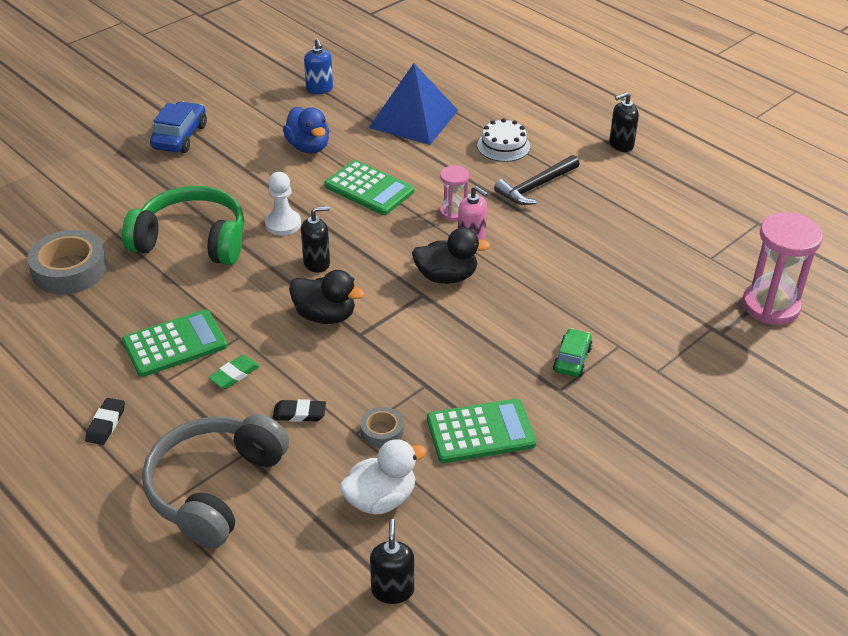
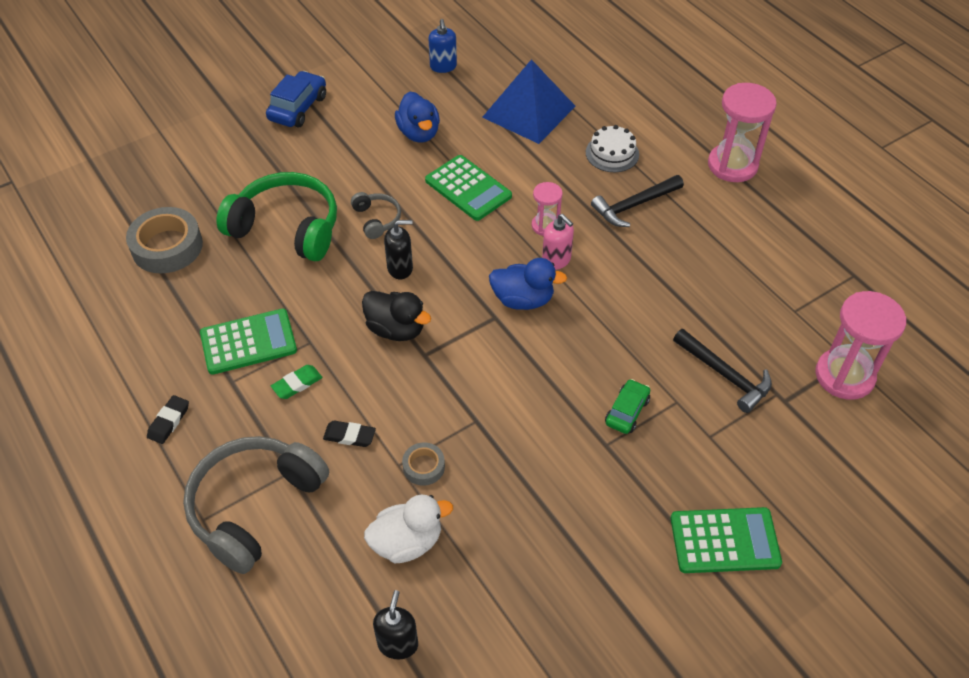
camera: 10 degrees right, 10 degrees up
(283, 224) = (376, 219): white pawn -> grey headphones
(446, 277) = (523, 299): black duck -> blue duck
(480, 432) = (519, 481): green calculator -> green calculator (724, 541)
(621, 145) = (732, 165): black soap dispenser -> pink hourglass
(658, 318) = (725, 375): none -> black hammer

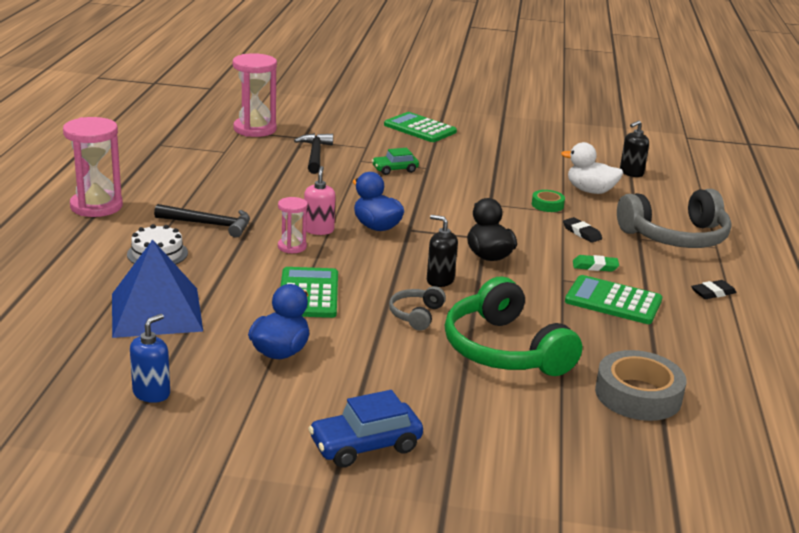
camera: 140 degrees left, 25 degrees down
(424, 467) = (547, 205): grey tape -> green tape

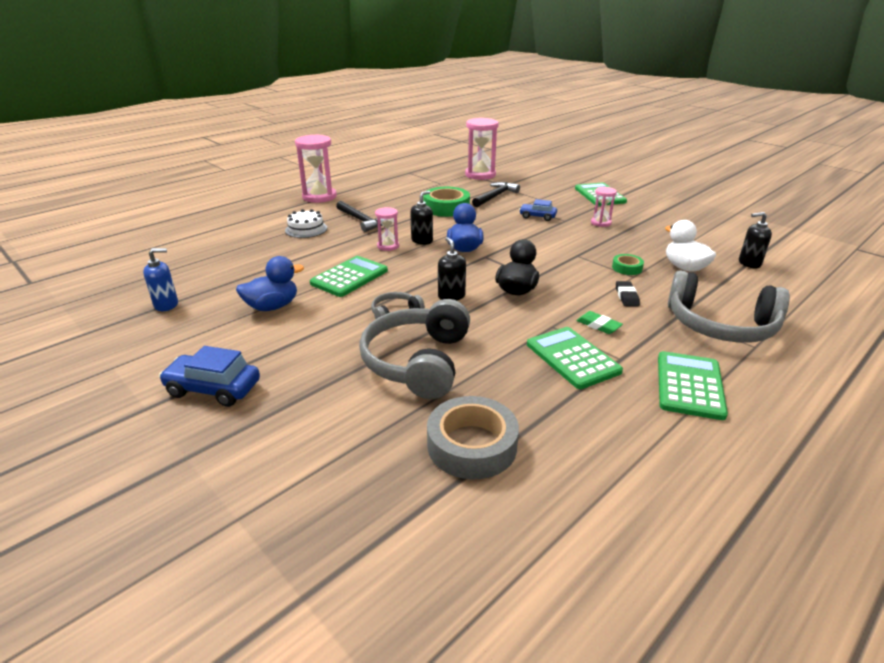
camera: 40 degrees right, 5 degrees up
(156, 312) = (249, 260): blue pyramid -> none
(282, 182) = (446, 207): none -> green tape
(319, 230) = (422, 241): pink soap dispenser -> black soap dispenser
(395, 170) = (537, 216): green car -> blue car
(464, 162) = (601, 223): none -> pink hourglass
(504, 350) = (418, 362): green headphones -> grey headphones
(713, 293) = (689, 385): black eraser -> green calculator

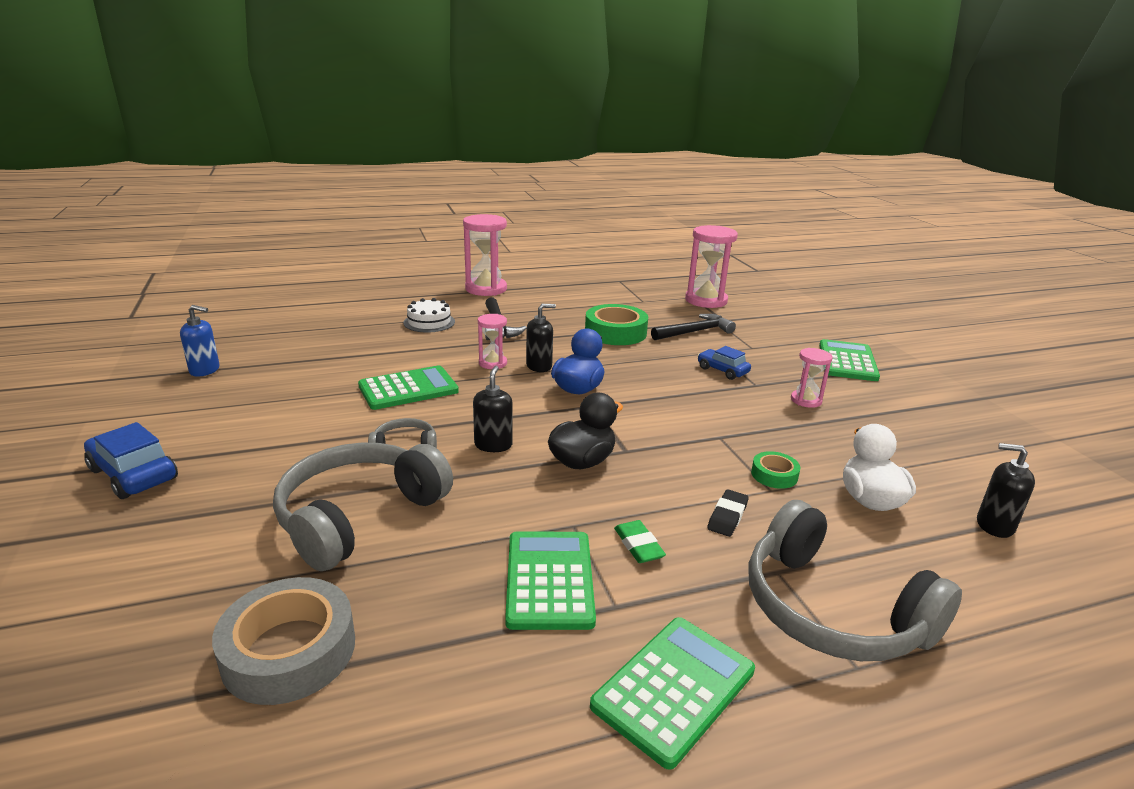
camera: 25 degrees right, 5 degrees down
(272, 306) = (293, 400): blue duck -> none

